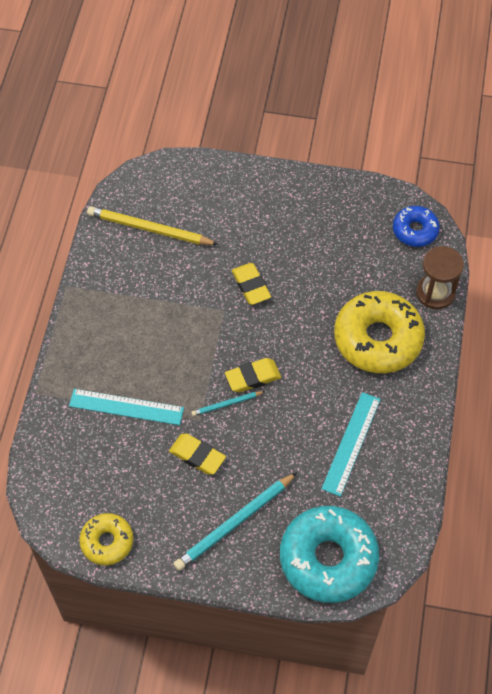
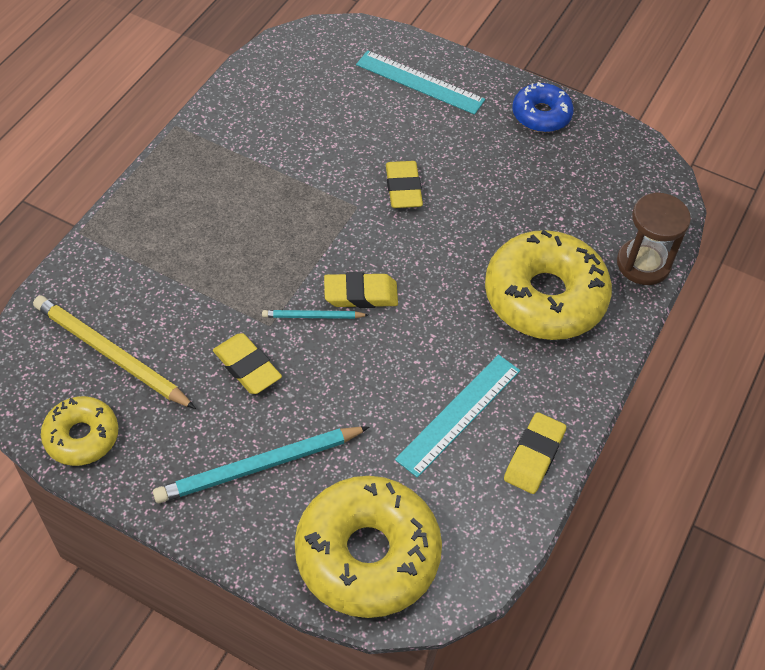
camera: 15 degrees right, 5 degrees down
(126, 407) = (183, 281): turquoise ruler -> turquoise ruler (420, 82)
(149, 229) = (304, 92): yellow pencil -> yellow pencil (111, 354)
(328, 559) = (367, 554): turquoise donut -> yellow donut
(410, 457) = (534, 456): none -> yellow eraser
(415, 230) = (642, 184): blue donut -> blue donut (541, 115)

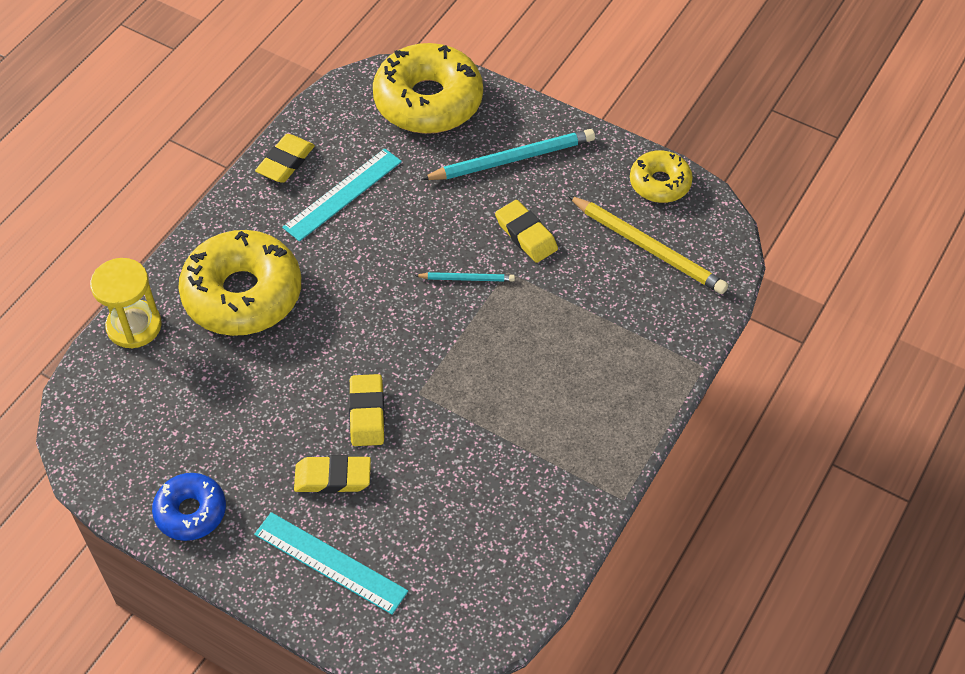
camera: 175 degrees left, 0 degrees up
(360, 294) = (420, 299): yellow eraser -> yellow eraser (333, 478)
(643, 264) = (134, 326): brown hourglass -> yellow hourglass

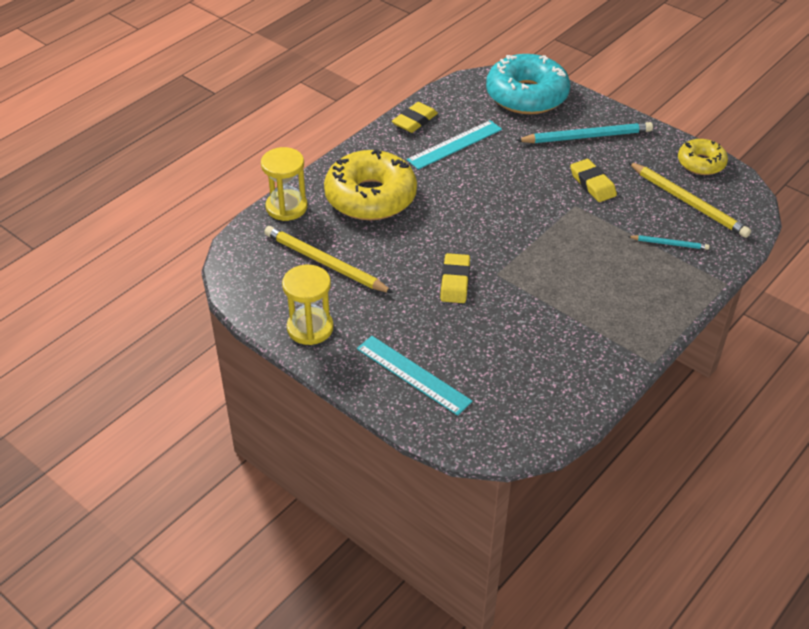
camera: 10 degrees right, 10 degrees down
(191, 512) = (310, 328): blue donut -> yellow hourglass
(196, 408) = (325, 263): none -> yellow pencil
(333, 478) = (423, 320): yellow eraser -> none
(428, 101) = (526, 95): yellow donut -> turquoise donut
(467, 278) = (543, 206): turquoise pencil -> turquoise pencil (669, 244)

